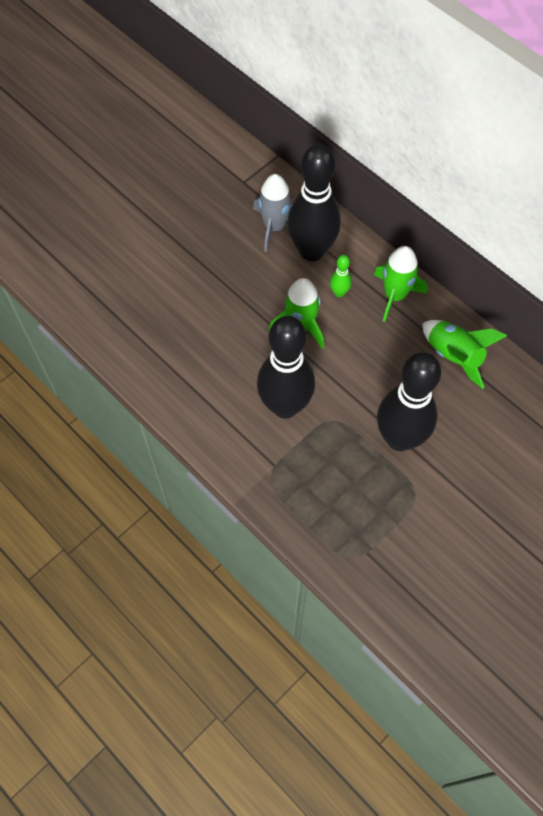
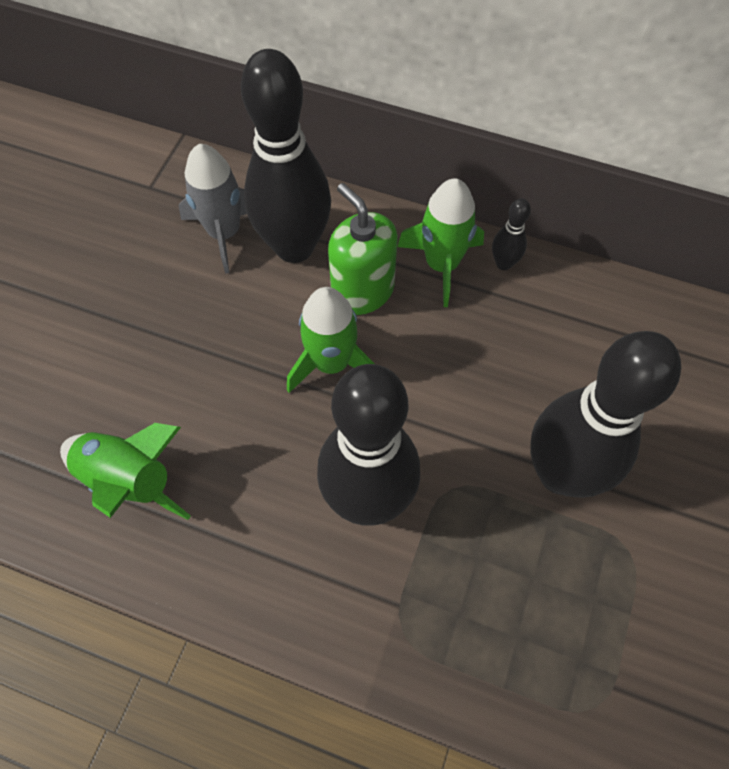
camera: 25 degrees left, 0 degrees up
(339, 292) = (362, 291): green bowling pin -> green soap dispenser
(433, 309) = (503, 263): none -> black bowling pin
(453, 356) = (566, 318): green rocket -> green rocket (130, 480)

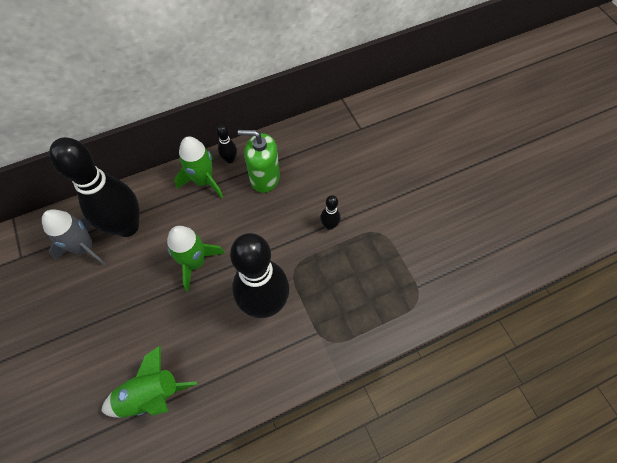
camera: 45 degrees left, 0 degrees up
(362, 291) = (179, 220): green soap dispenser -> green soap dispenser (264, 178)
(560, 473) = (329, 225): black bowling pin -> black bowling pin, size x0.41

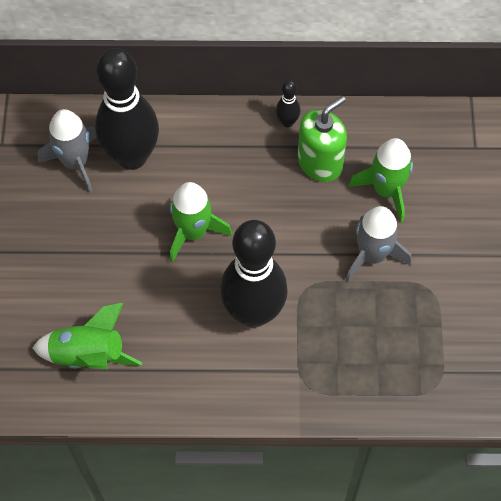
camera: 25 degrees right, 0 degrees up
(204, 181) = (244, 137): green rocket -> green rocket (386, 190)
(264, 178) = (320, 163): green soap dispenser -> green soap dispenser turned 105 degrees clockwise
(329, 225) = (372, 255): black bowling pin -> grey rocket

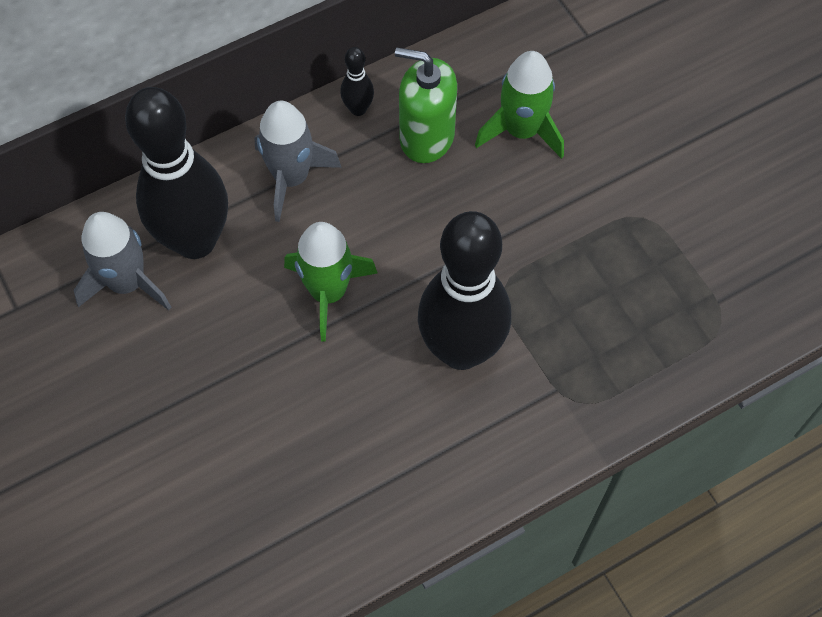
camera: 30 degrees left, 0 degrees up
(88, 355) = (293, 509): green rocket -> none
(320, 163) = (426, 137): green soap dispenser -> green soap dispenser turned 90 degrees counterclockwise
(372, 255) = (554, 212): grey rocket -> grey rocket (291, 178)

